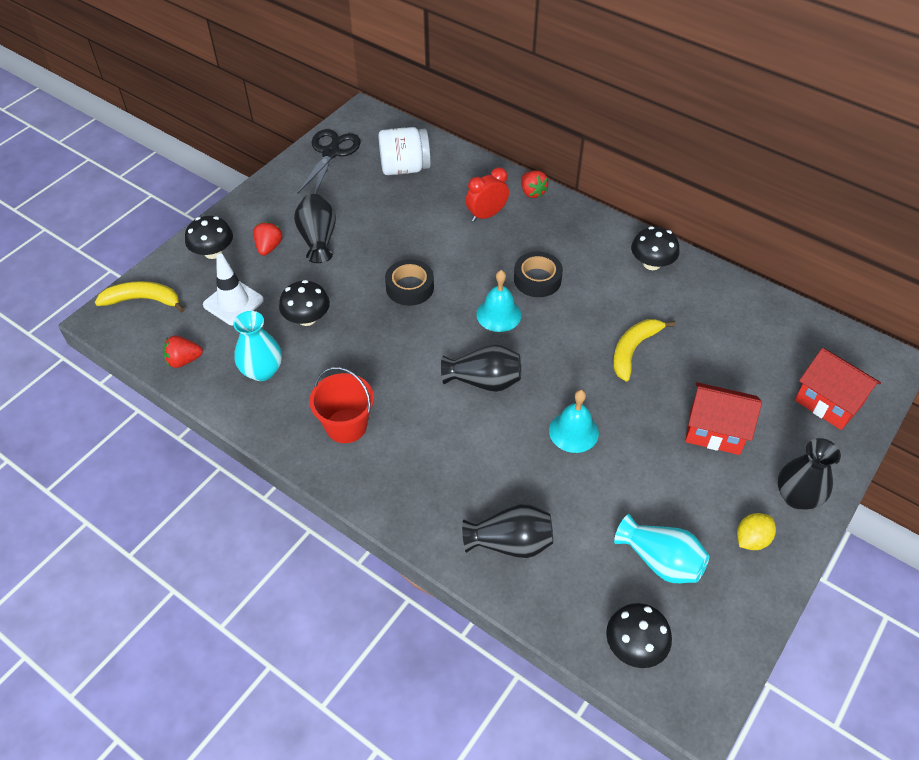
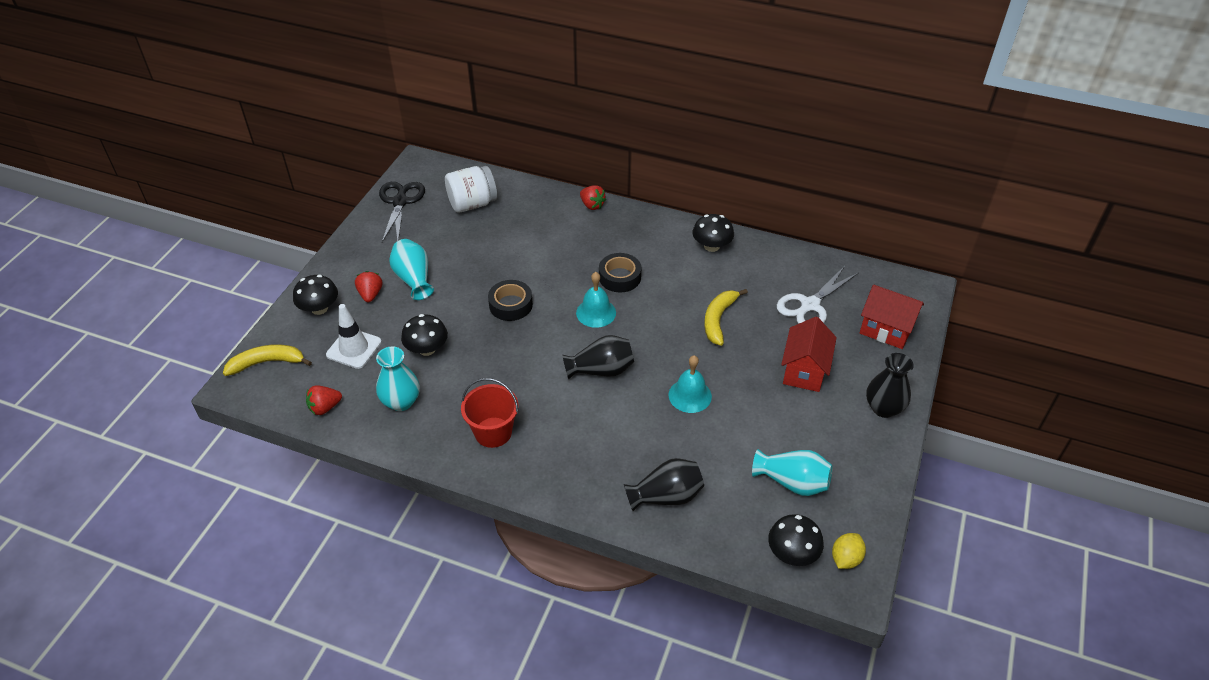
camera: 15 degrees left, 5 degrees down
(318, 239) = (413, 279): black vase -> turquoise vase
(486, 215) = (558, 231): red clock -> none
(714, 431) = (804, 371): red house -> red house turned 75 degrees counterclockwise
(745, 355) = (810, 305): none -> white scissors
(751, 539) = (858, 449): yellow lemon -> yellow lemon (845, 559)

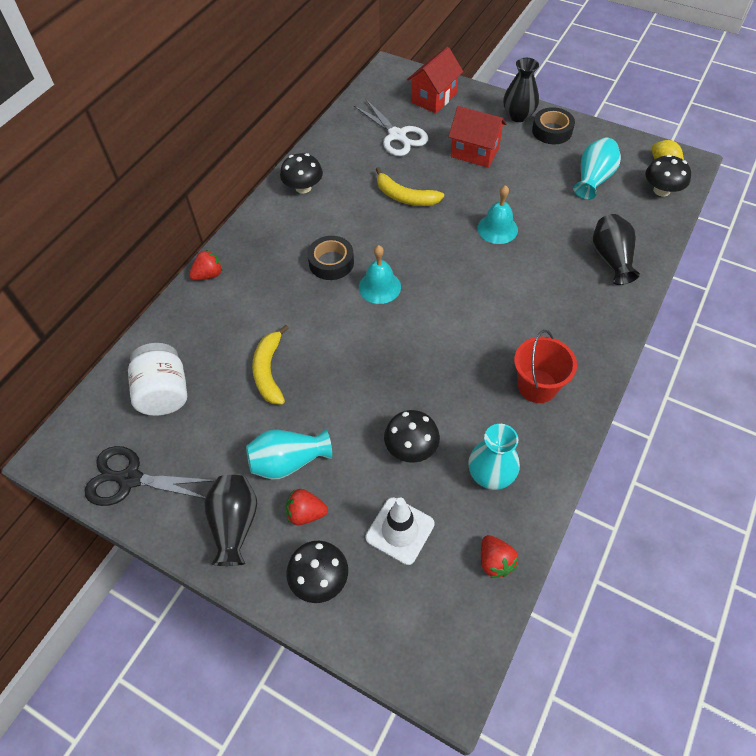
camera: 80 degrees left, 10 degrees up
(267, 363) = (412, 643): yellow banana -> yellow banana (269, 371)
(510, 305) = (354, 361): black tape -> black tape (552, 131)
(601, 370) = (460, 290): black vase -> black vase (235, 524)

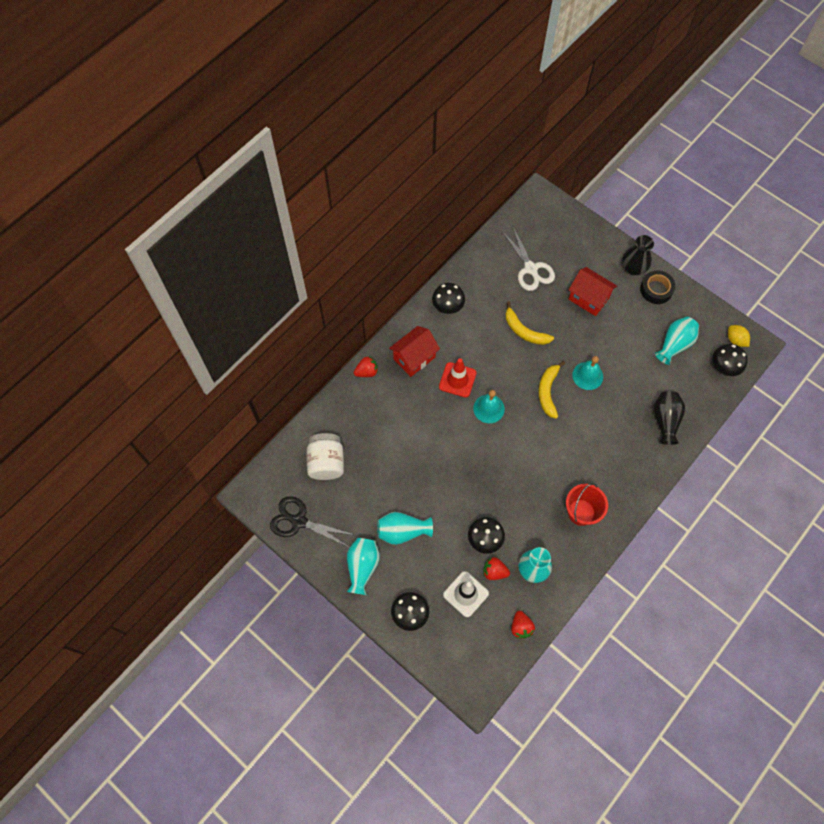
camera: 10 degrees right, 10 degrees up
(235, 524) = (362, 567): black vase -> turquoise vase
(269, 371) = (399, 461): yellow banana -> yellow banana (548, 392)
(306, 513) = (408, 569): red strawberry -> red strawberry (494, 571)
(331, 262) = (457, 380): black tape -> red traffic cone
(433, 98) = (569, 235): red house -> red house (414, 358)

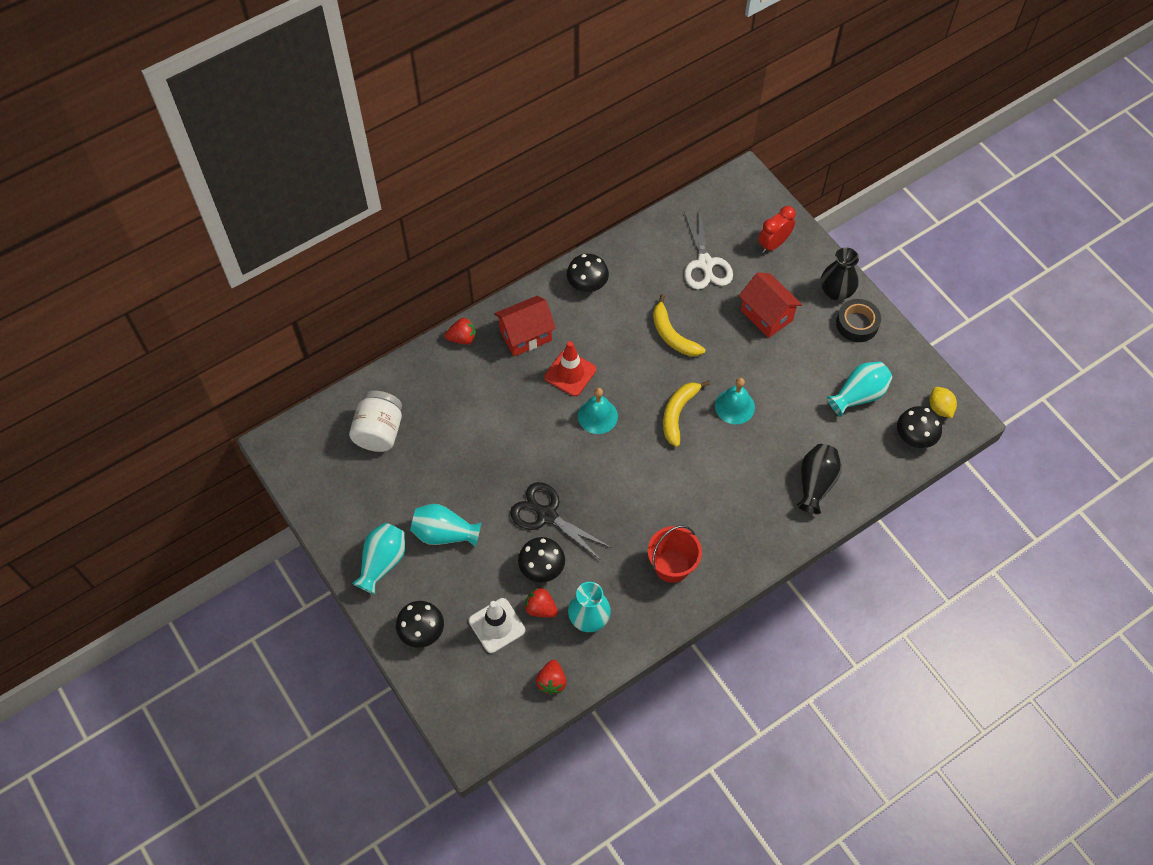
camera: 15 degrees right, 5 degrees down
(299, 521) = (324, 490): black scissors -> black scissors (546, 515)
(576, 242) = (773, 244): none -> red clock

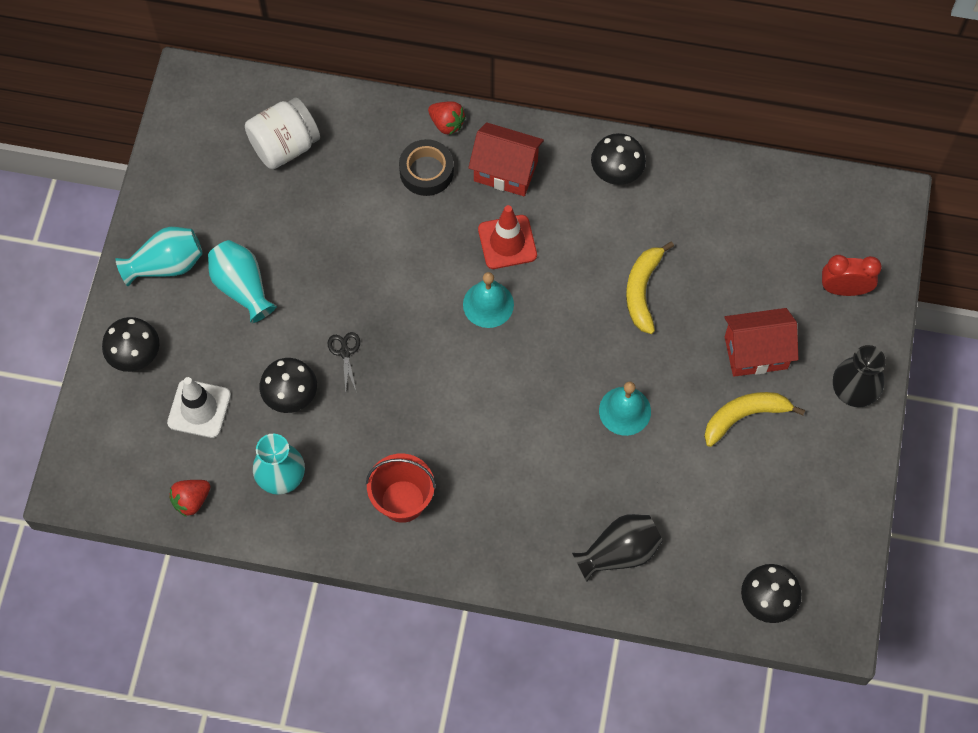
camera: 45 degrees right, 5 degrees up
(541, 608) = (250, 429): red strawberry -> none
(546, 515) = (345, 352): black scissors -> black scissors, size x0.50
(678, 414) = (564, 369): yellow banana -> yellow banana (744, 416)
(705, 264) = (752, 250): white scissors -> none
(766, 315) = (756, 352): red house -> red house turned 75 degrees clockwise
(857, 324) = (837, 441): black tape -> black tape (426, 171)
(858, 395) = (758, 510): turquoise vase -> none
(940, 408) = (825, 597): yellow lemon -> none

